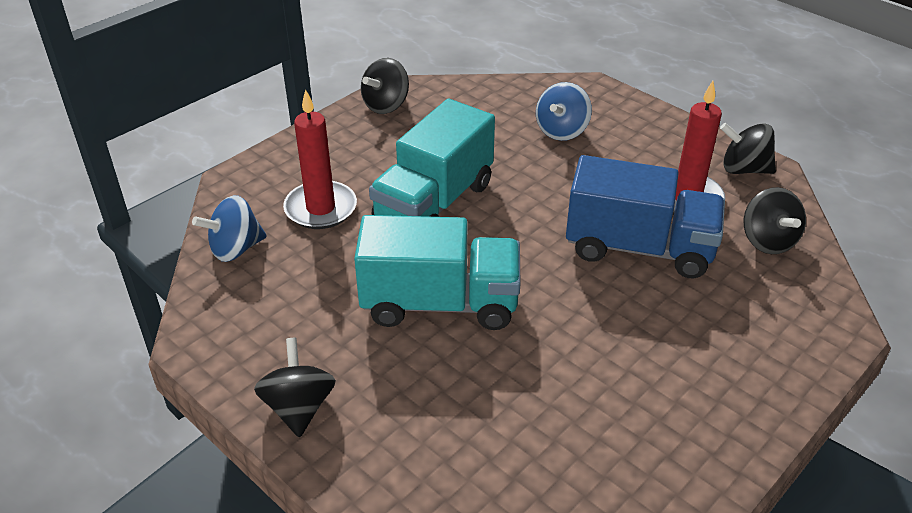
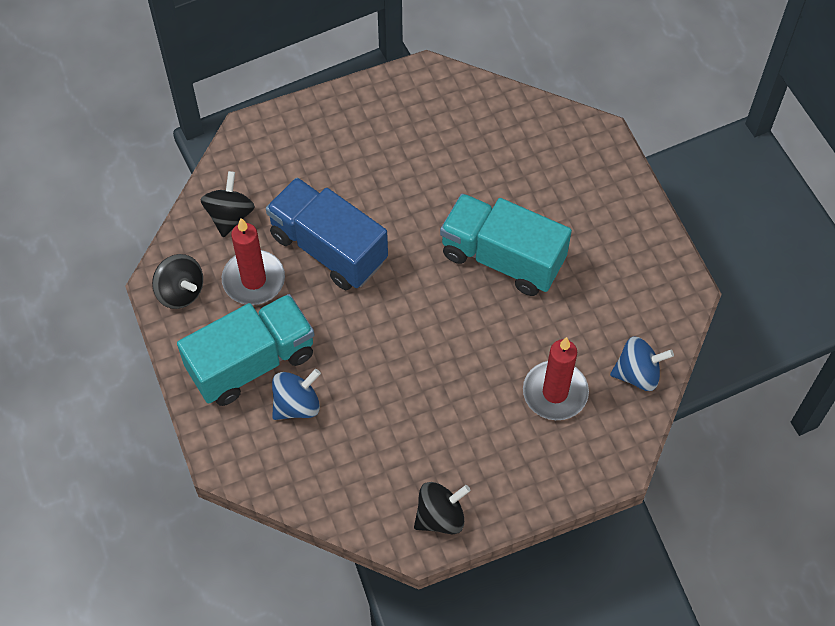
camera: 155 degrees left, 20 degrees up
(299, 407) = (628, 214): black spinning top -> none
(434, 203) = (458, 360): turquoise truck -> turquoise truck (252, 362)

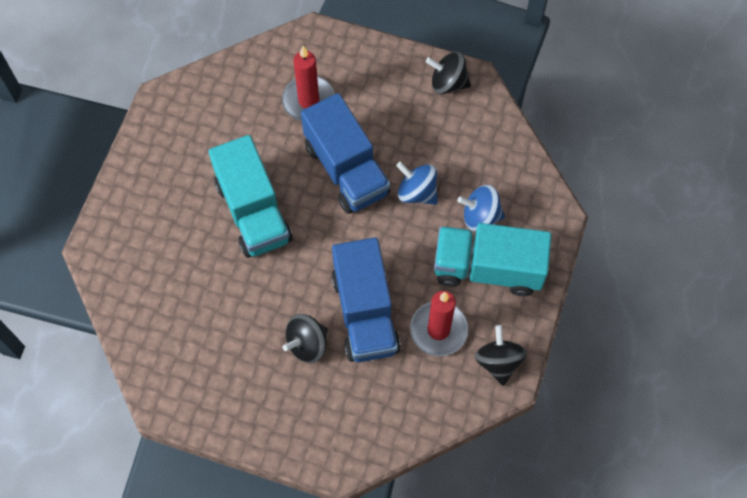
camera: 140 degrees left, 5 degrees up
(230, 216) = (415, 397): black spinning top -> black spinning top (307, 344)
(458, 355) = (346, 169): none -> blue truck
(637, 374) = (247, 74): blue spinning top -> blue spinning top (417, 192)

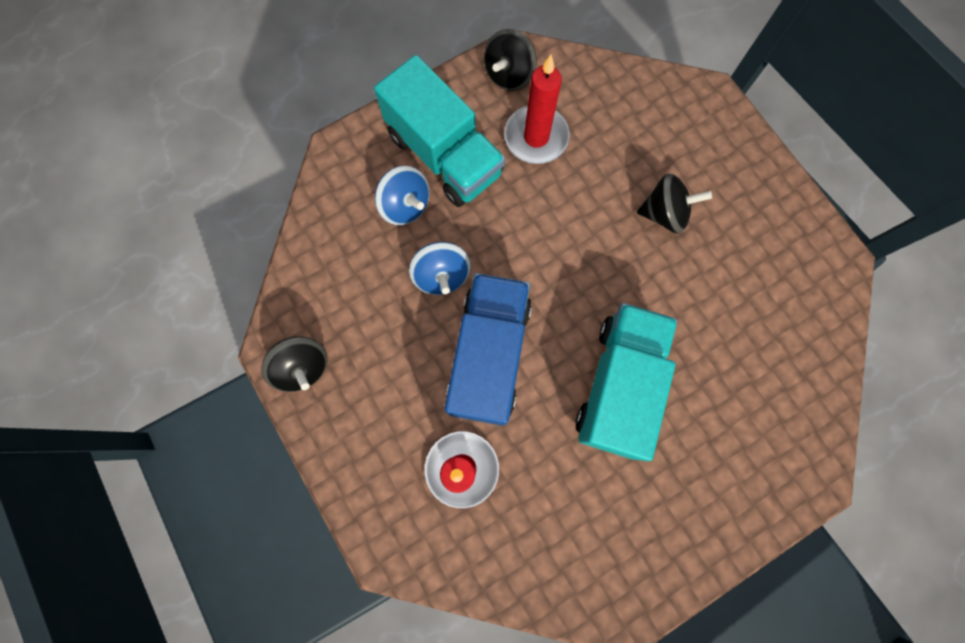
camera: 140 degrees left, 10 degrees up
(365, 313) = (589, 200): blue truck -> none

